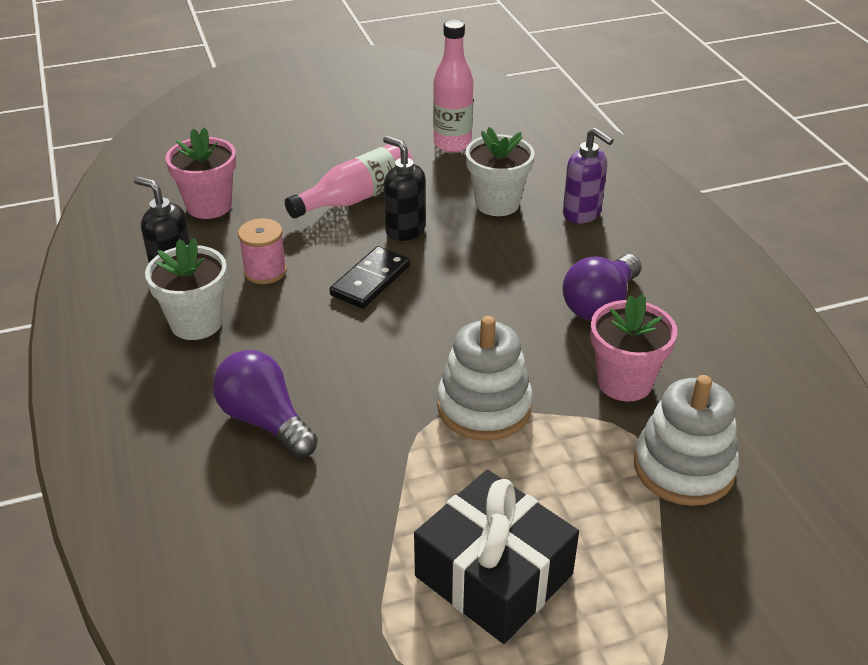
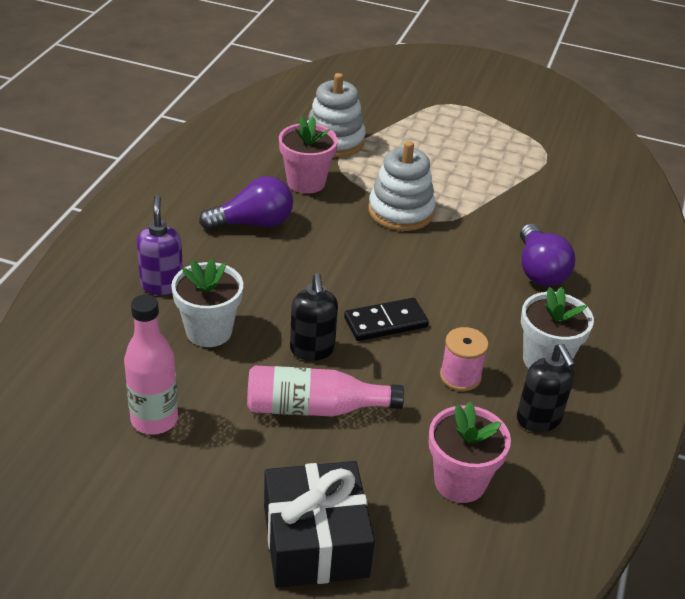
camera: 145 degrees left, 0 degrees up
(494, 575) = (476, 154): black gift -> black gift (315, 541)

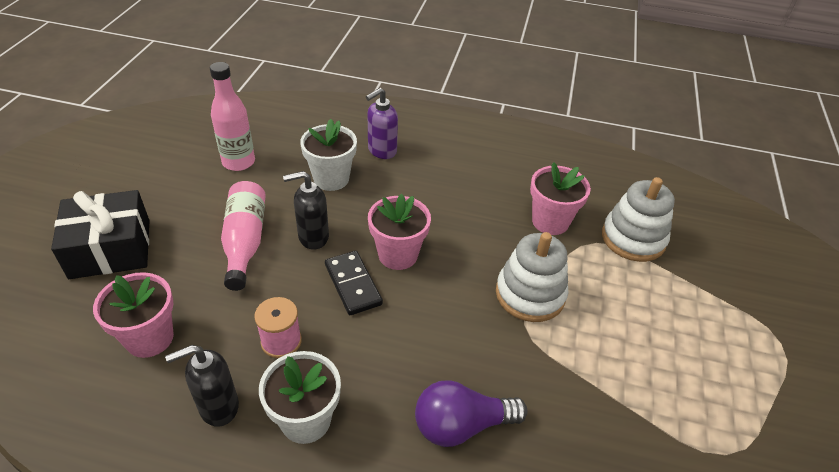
camera: 85 degrees right, 5 degrees up
(162, 285) = (381, 151): purple soap dispenser -> purple soap dispenser turned 150 degrees clockwise
(253, 223) = (474, 192): purple light bulb -> none
(345, 287) = (398, 255): none -> pink flower pot

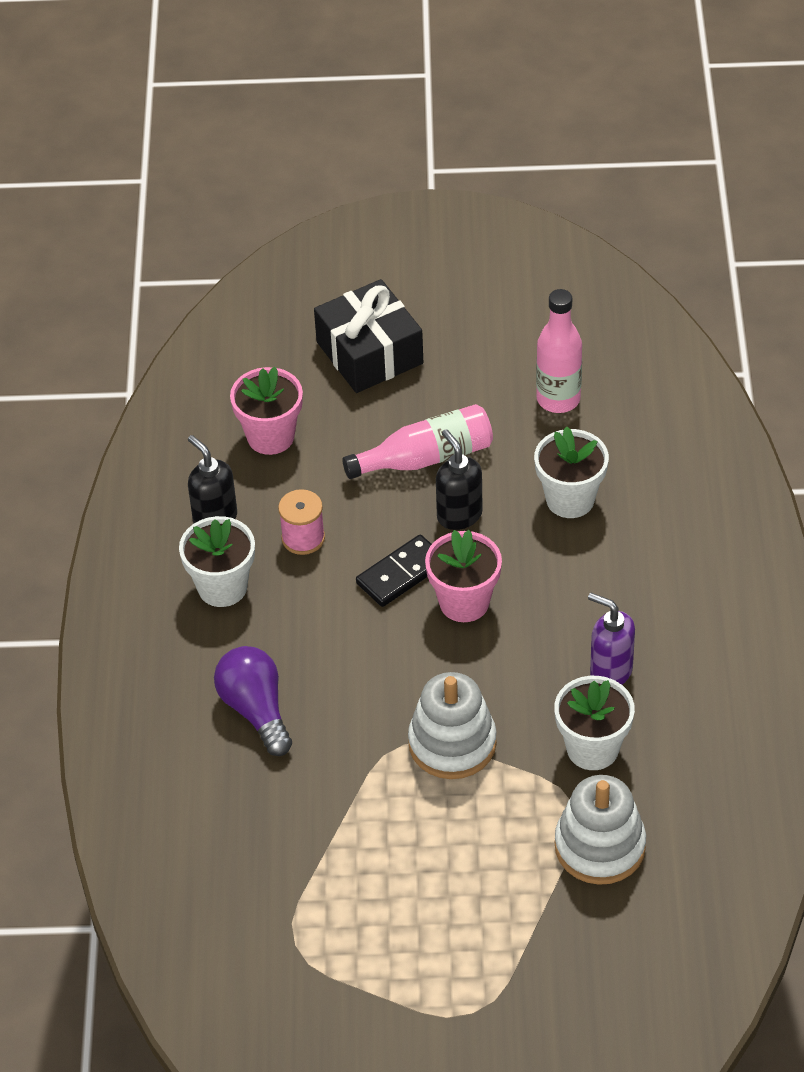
camera: 80 degrees right, 5 degrees up
(381, 151) = (653, 534): purple soap dispenser -> purple soap dispenser (610, 671)
(550, 221) = (592, 748): pink flower pot -> white flower pot

